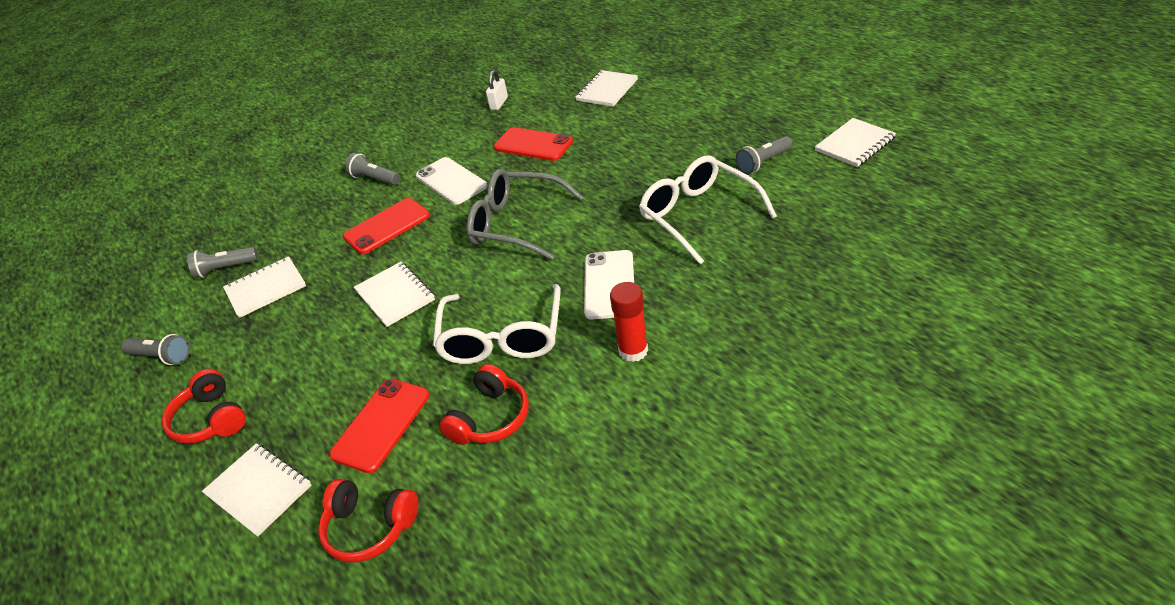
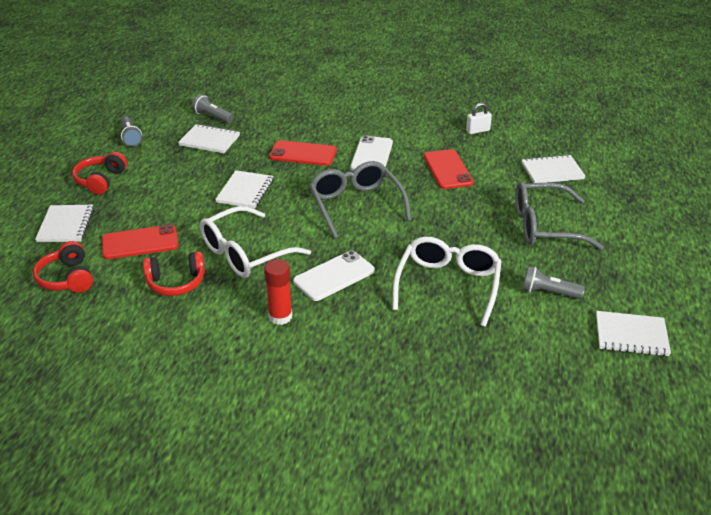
camera: 45 degrees right, 5 degrees down
(374, 179) = (342, 124): grey flashlight -> none
(675, 127) = (544, 226): none -> grey glasses

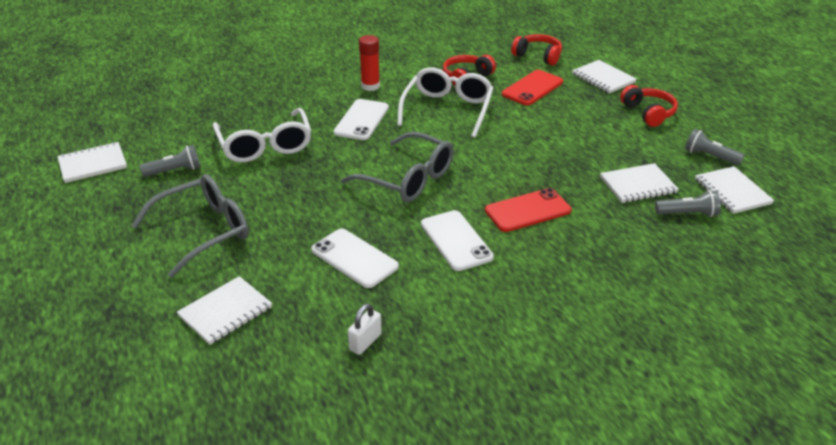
camera: 145 degrees right, 0 degrees up
(245, 191) = (521, 152): white notebook -> white notebook (732, 192)
(448, 169) = (354, 258): red phone -> white phone

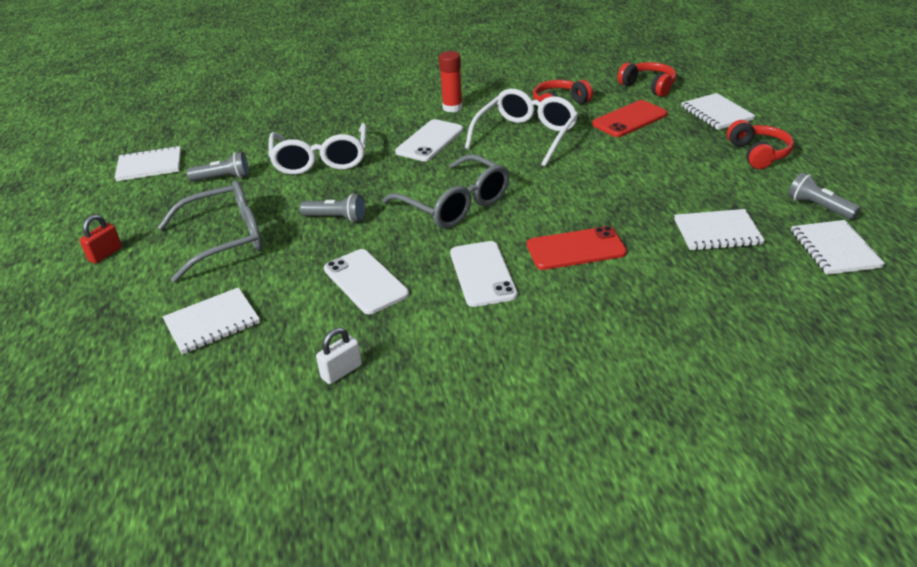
camera: 15 degrees right, 0 degrees up
(87, 257) = (105, 254): none -> red padlock
(688, 214) = (768, 270): grey flashlight -> grey flashlight (336, 218)

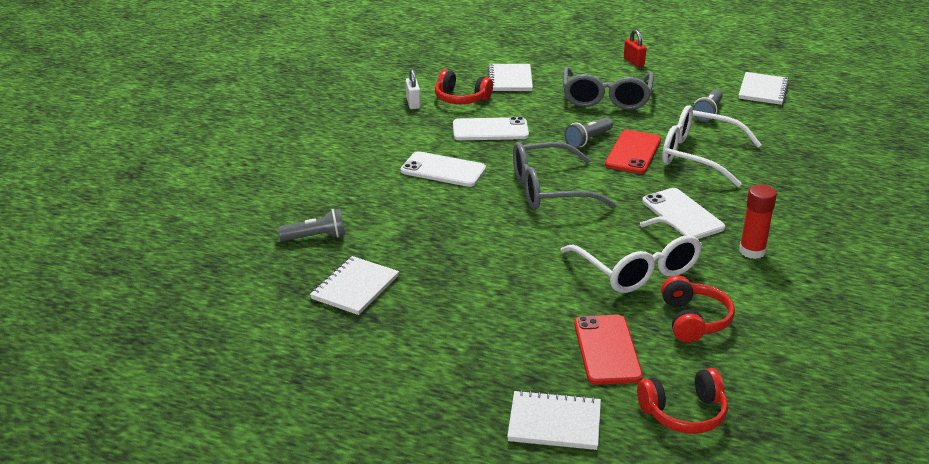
camera: 120 degrees right, 5 degrees down
(576, 249) = (422, 215): red phone -> red phone (633, 152)
(758, 154) = (436, 392): red headphones -> red headphones (461, 98)
(818, 207) = (311, 364): grey flashlight -> grey flashlight (316, 237)
(834, 249) = (256, 330): white notebook -> none

